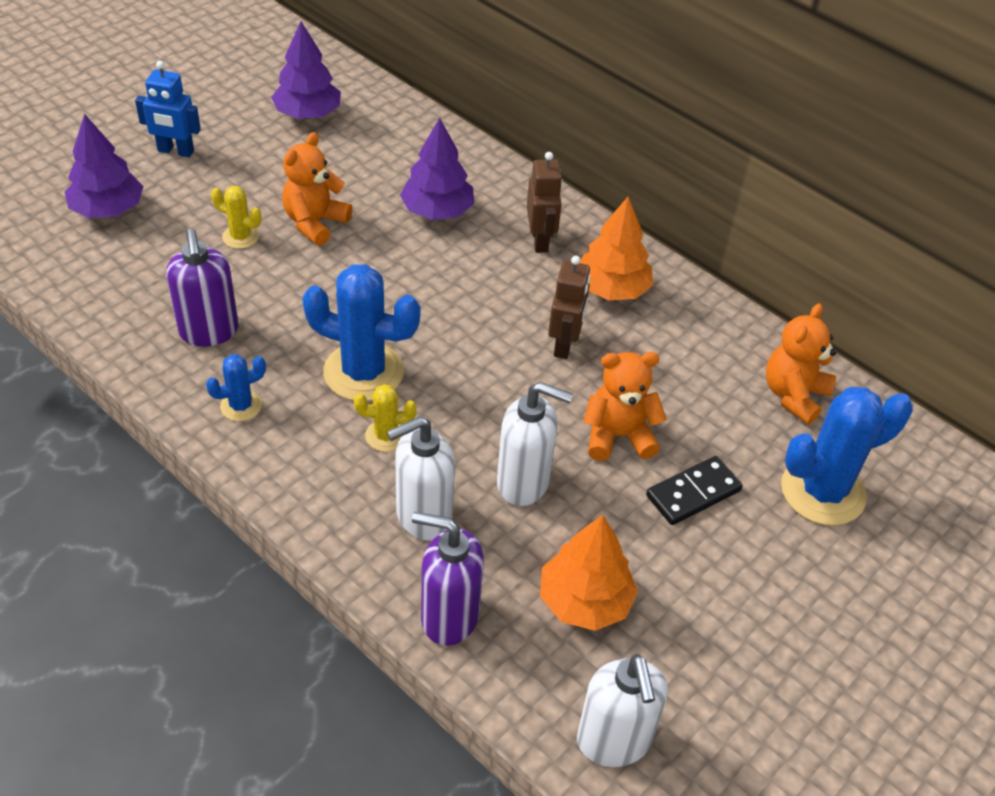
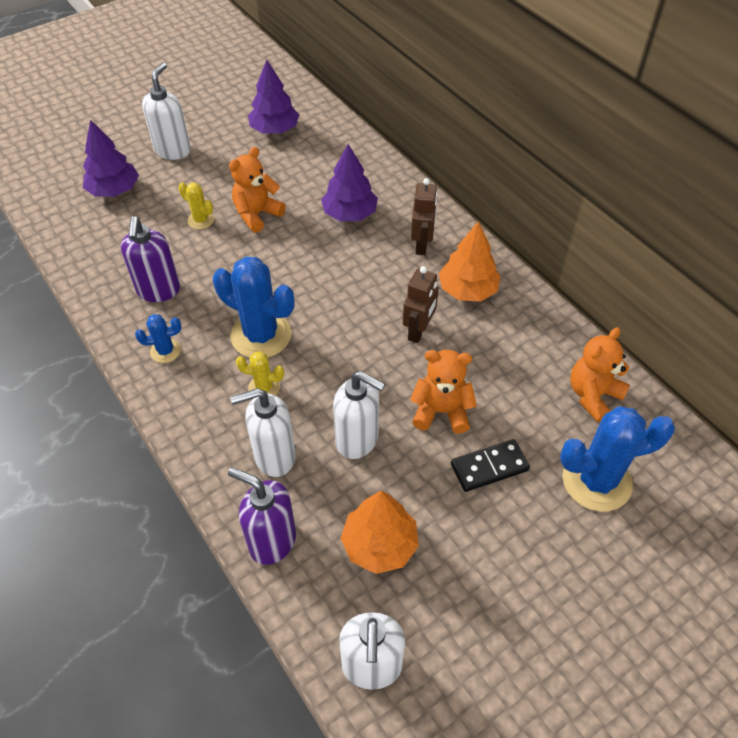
camera: 15 degrees right, 5 degrees up
(175, 151) = (173, 150): blue robot -> white soap dispenser

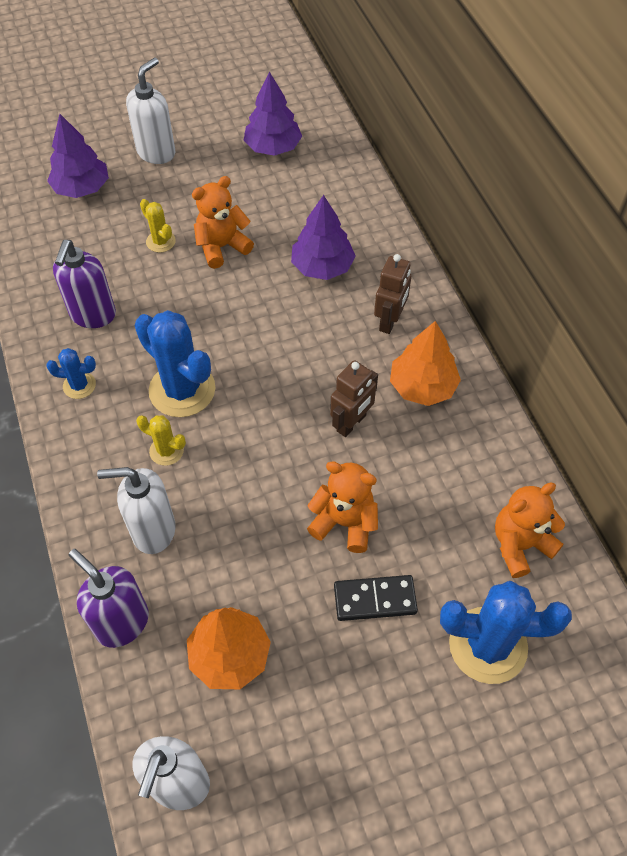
camera: 15 degrees right, 5 degrees up
(358, 440) = (245, 533): white soap dispenser -> none

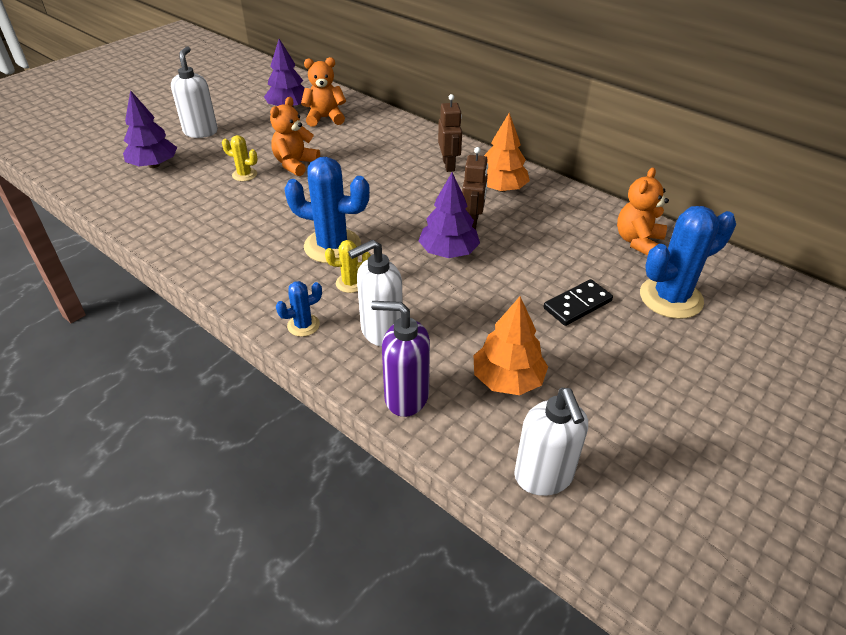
camera: 30 degrees left, 15 degrees down
(79, 385) = (245, 271): blue cactus -> blue cactus (303, 325)
(93, 315) = (222, 229): purple soap dispenser -> none
(322, 266) = (378, 153): purple tree -> purple tree (448, 252)
(344, 522) = (517, 273): orange teddy bear -> orange teddy bear (325, 118)

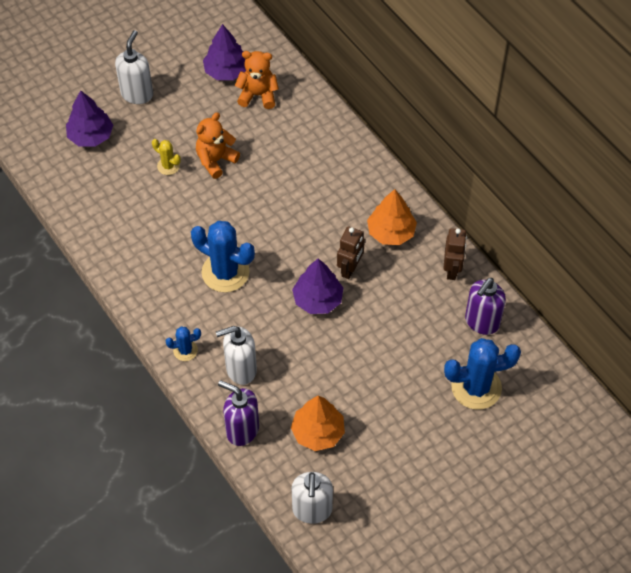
camera: 15 degrees right, 15 degrees up
(350, 283) = (230, 316): yellow cactus -> none
(449, 165) = (355, 190): brown robot -> brown robot (452, 269)
(577, 305) = (399, 377): black domino -> none
(638, 241) = (481, 322): orange teddy bear -> purple soap dispenser

